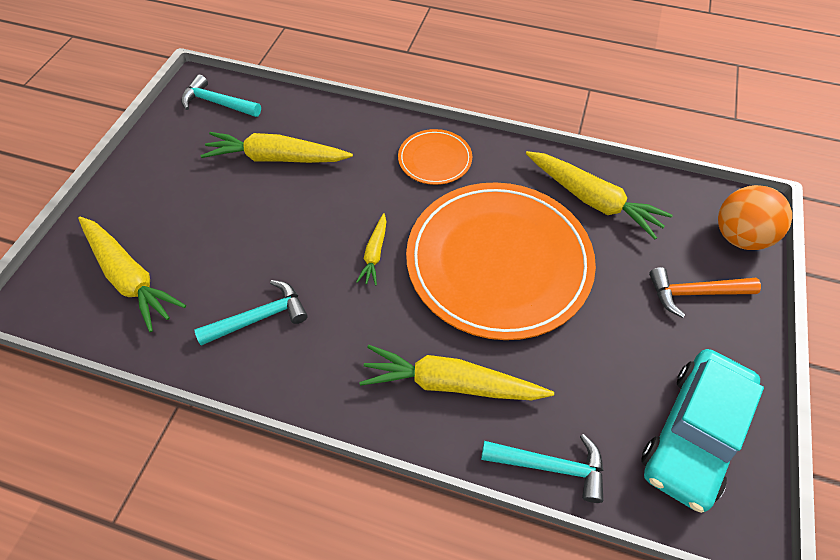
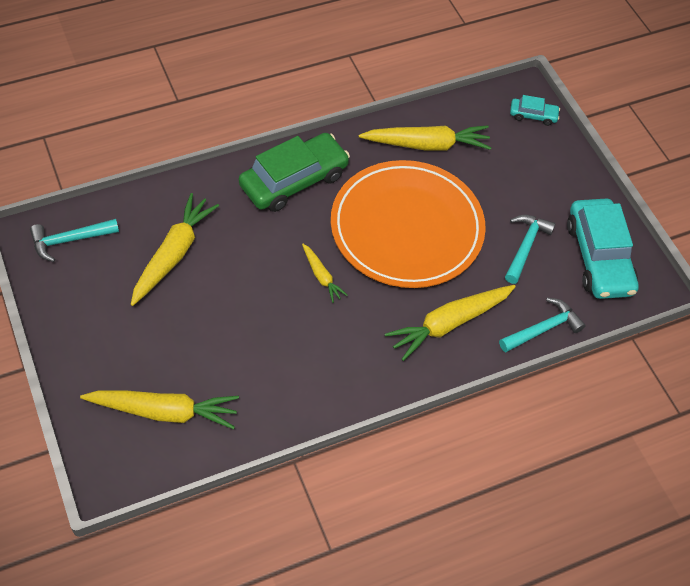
camera: 45 degrees left, 0 degrees up
(259, 317) = (290, 371): turquoise hammer -> turquoise hammer (525, 247)
(276, 158) = (173, 254): yellow carrot -> yellow carrot turned 150 degrees clockwise
(435, 159) = (294, 180): orange plate -> green car
(694, 293) = (536, 171): orange hammer -> none
(739, 237) = (533, 115): orange ball -> turquoise car

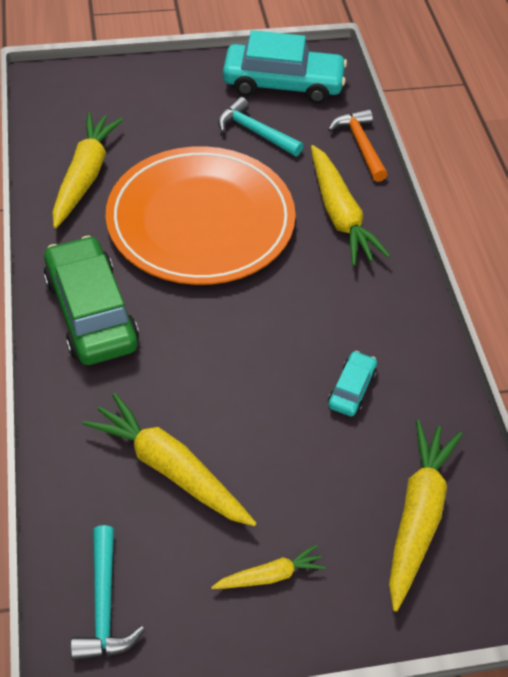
camera: 75 degrees left, 5 degrees down
(321, 276) = (249, 313): yellow carrot -> yellow carrot (270, 575)
(533, 115) = (80, 82): turquoise car -> turquoise car (351, 389)
(543, 329) = (360, 145): turquoise hammer -> orange hammer

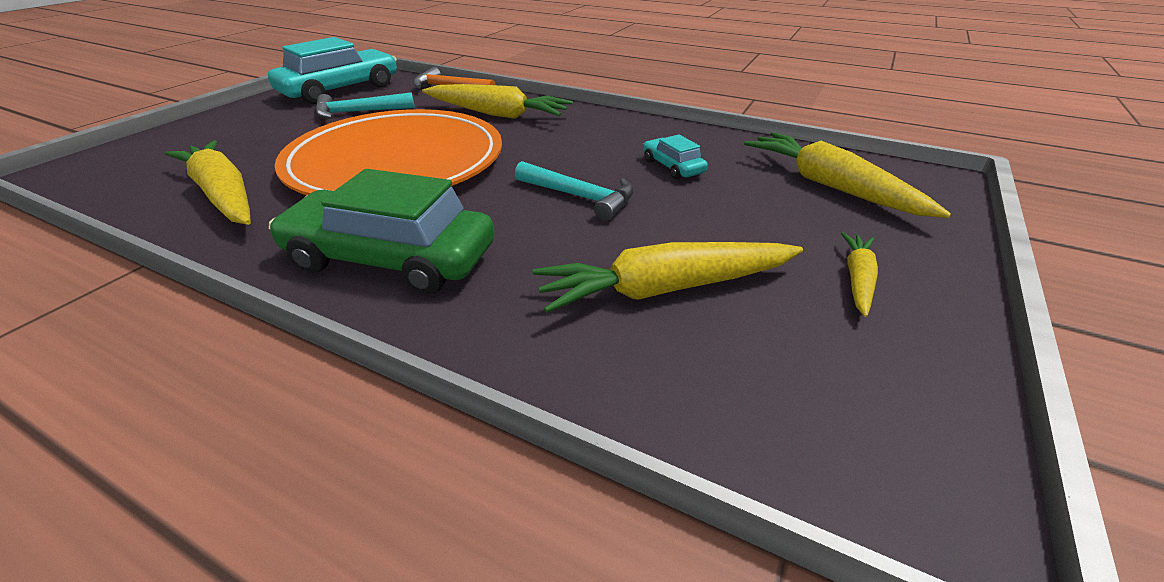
camera: 50 degrees left, 15 degrees down
(104, 605) = (839, 429): turquoise hammer -> turquoise hammer (579, 197)

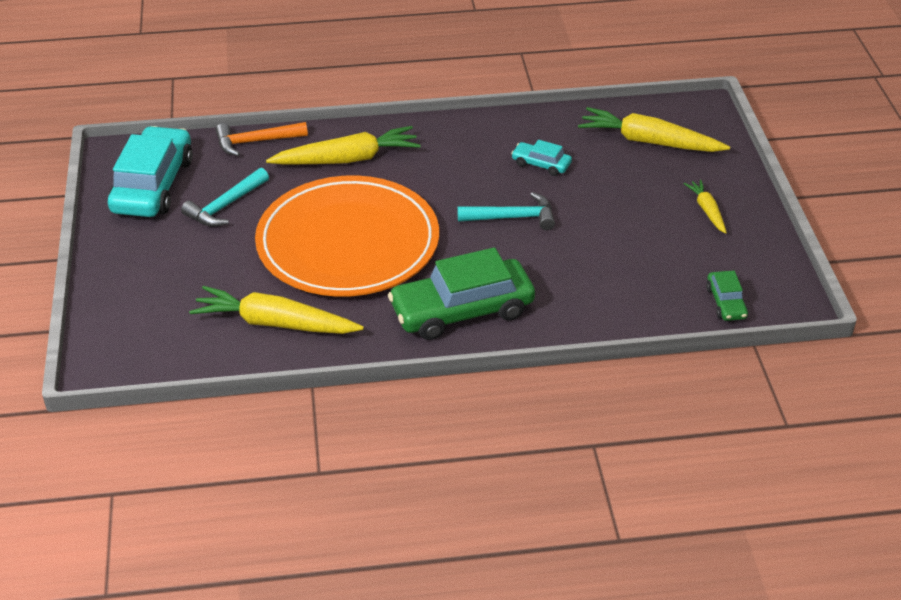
camera: 35 degrees left, 5 degrees up
(665, 289) = (624, 259): yellow carrot -> none
(781, 430) = (726, 302): none -> green car

